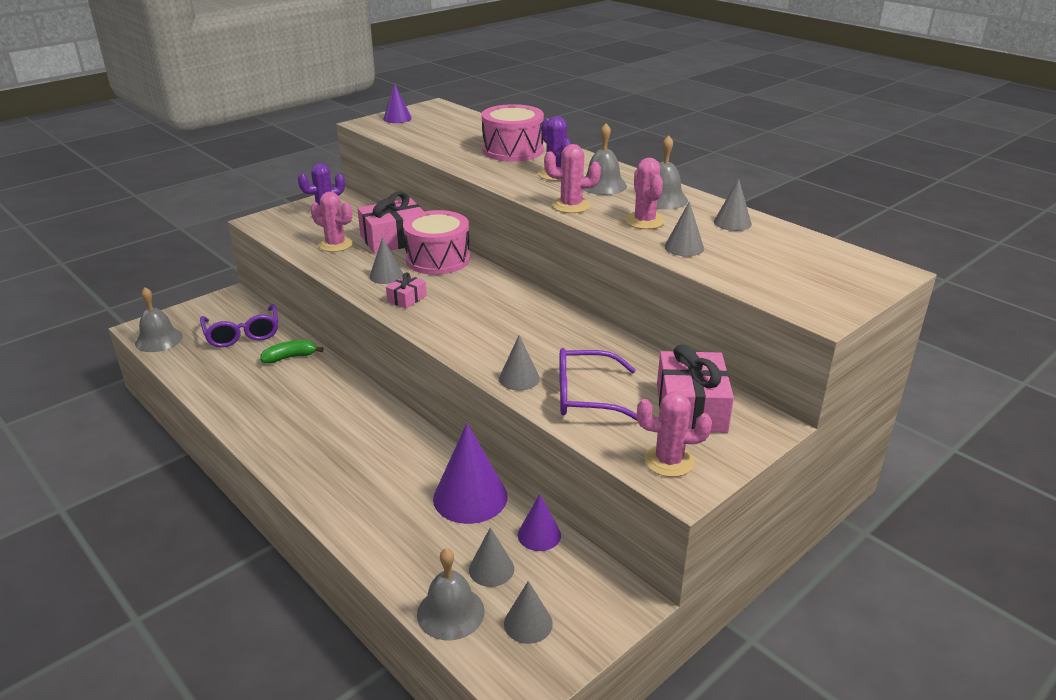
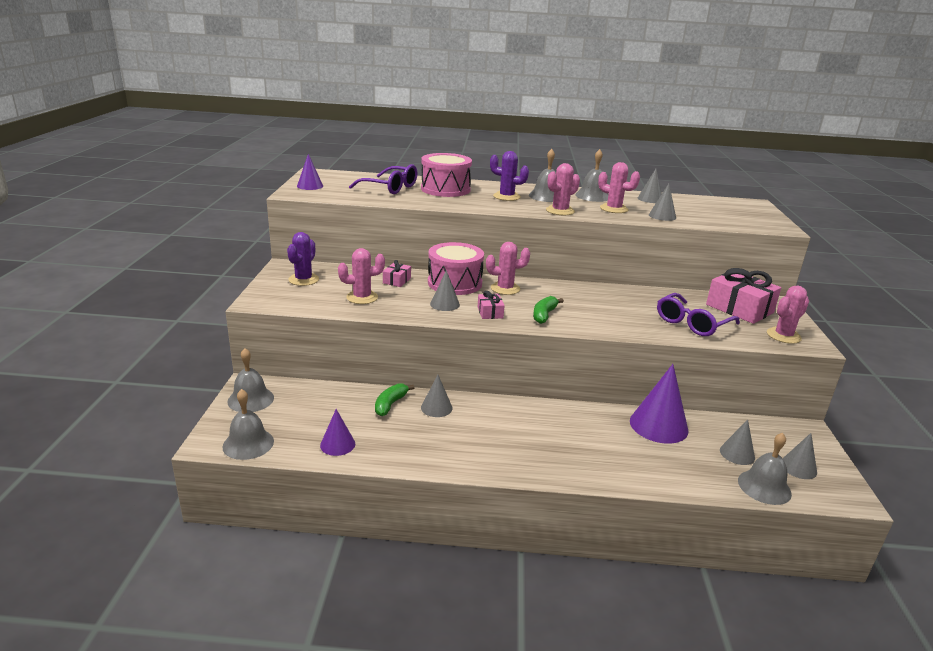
camera: 45 degrees left, 5 degrees down
(214, 308) = (250, 399): none -> grey bell
(242, 334) = (318, 406): purple glasses -> purple glasses (390, 188)
(394, 239) = (396, 280): pink gift -> pink gift, size x0.49
(450, 321) = (544, 315): none -> green banana
(472, 282) = (505, 288): none -> pink cactus
(519, 378) = (646, 329): grey cone -> grey cone (436, 407)
(539, 535) = (721, 424): purple cone -> purple cone (337, 444)

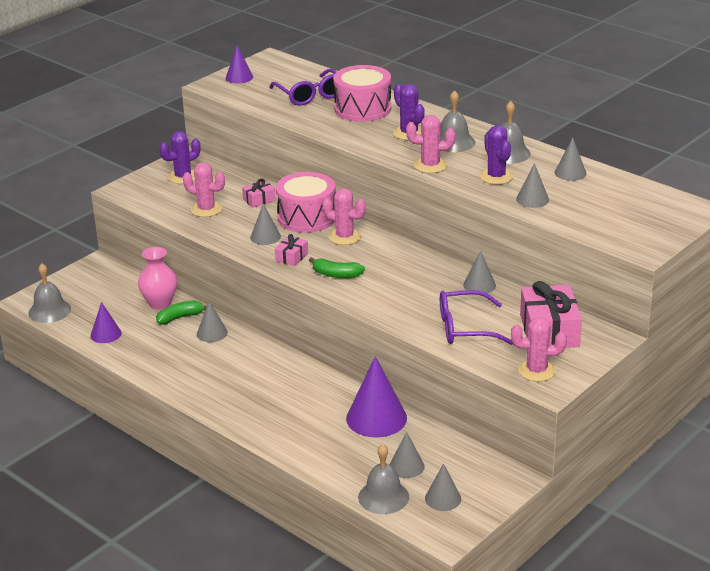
camera: 40 degrees right, 5 degrees up
(250, 399) = (86, 276): grey bell -> none
(355, 399) = (160, 303): none -> pink vase
(544, 315) = (336, 274): green banana -> green banana turned 135 degrees counterclockwise
(614, 209) = (496, 176): pink cactus -> purple cactus
(648, 294) = (479, 285): none -> grey cone

